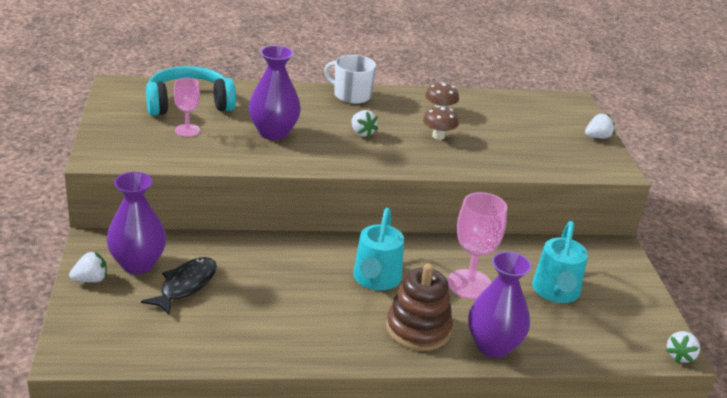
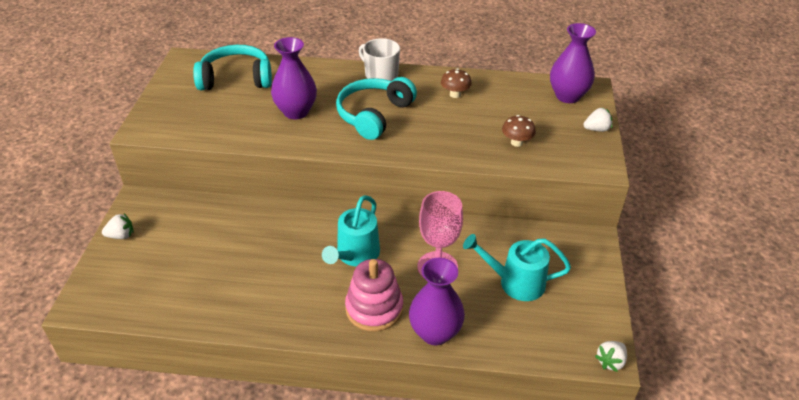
camera: 15 degrees right, 10 degrees up
(138, 264) = (163, 224): purple vase -> purple vase (567, 96)
(185, 285) = (193, 248): black fish -> none
(187, 130) = (224, 106): pink goblet -> none
(362, 133) = (374, 115): white strawberry -> turquoise headphones
(418, 329) = (374, 308): brown stacking toy -> pink stacking toy
(438, 136) = (443, 121): brown mushroom -> brown mushroom (516, 142)
(556, 292) = (515, 282): turquoise watering can -> turquoise watering can turned 75 degrees clockwise

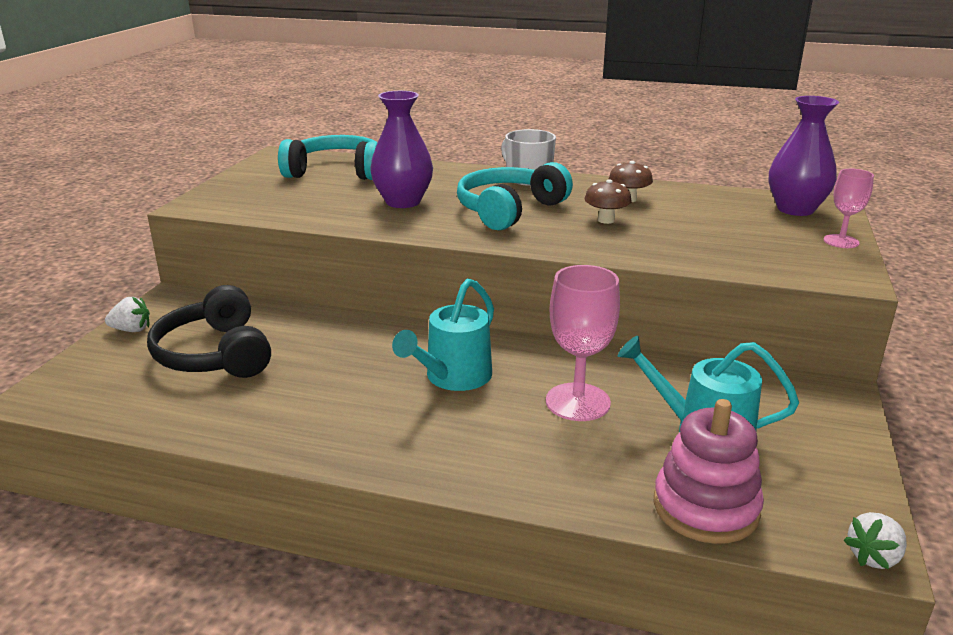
camera: 10 degrees right, 15 degrees down
(189, 252) = (215, 354): none -> black headphones
(374, 308) = (466, 442): pink stacking toy -> pink stacking toy (705, 507)
(435, 333) = (559, 483): purple vase -> none
(516, 142) = (715, 246): brown mushroom -> brown mushroom (606, 220)
(596, 129) = (841, 241): white strawberry -> pink goblet

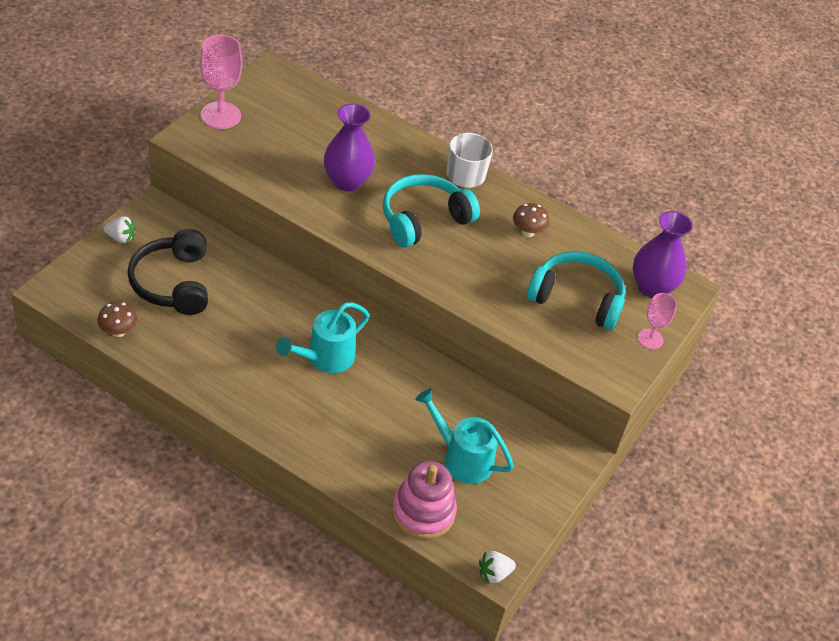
camera: 10 degrees right, 20 degrees up
(336, 172) = (311, 116): turquoise headphones -> turquoise headphones (576, 298)
(577, 402) = (396, 407): pink goblet -> pink goblet (220, 115)
(606, 220) = (491, 256): brown mushroom -> brown mushroom (118, 331)

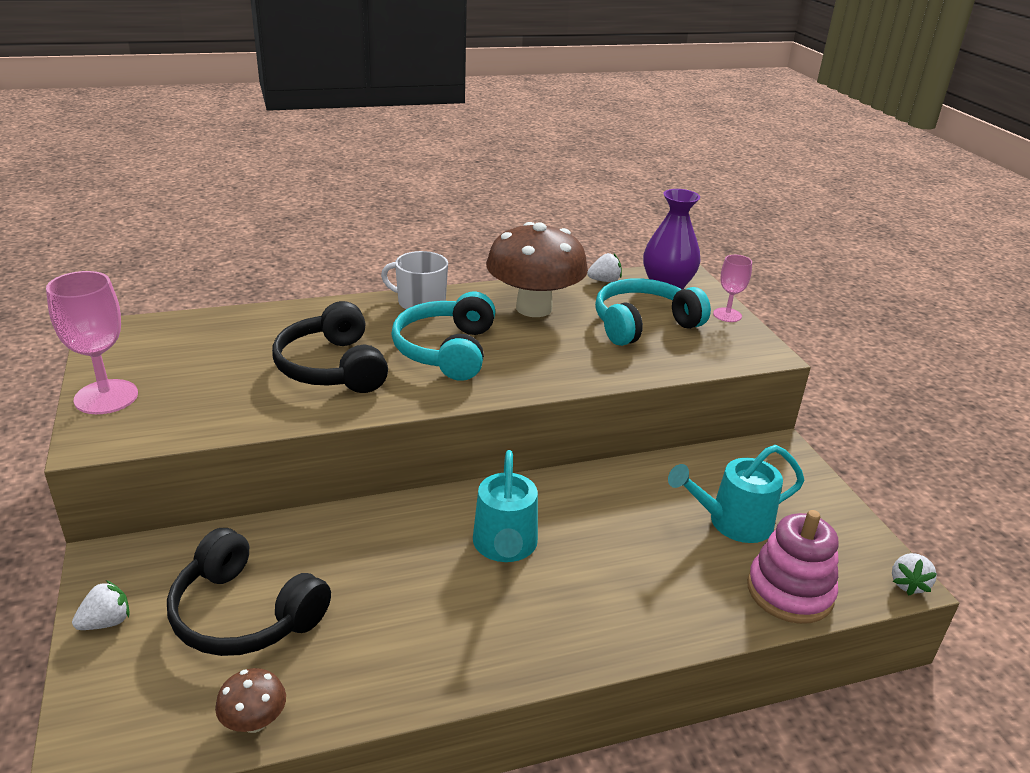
camera: 45 degrees left, 15 degrees down
(347, 181) = (332, 367): purple vase -> black headphones
(528, 232) = (534, 308): brown mushroom -> brown mushroom, size x2.35
(616, 249) = (604, 281): none -> white strawberry

